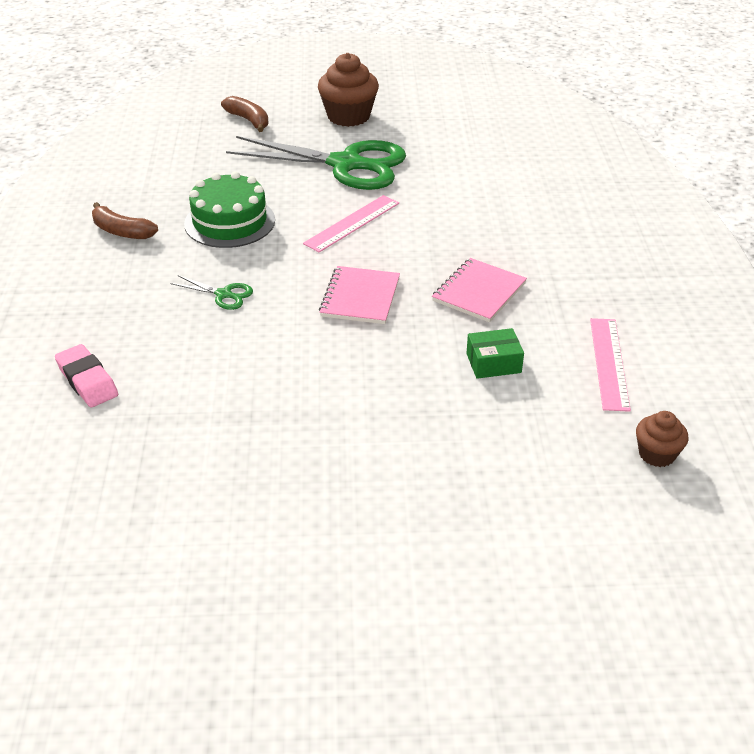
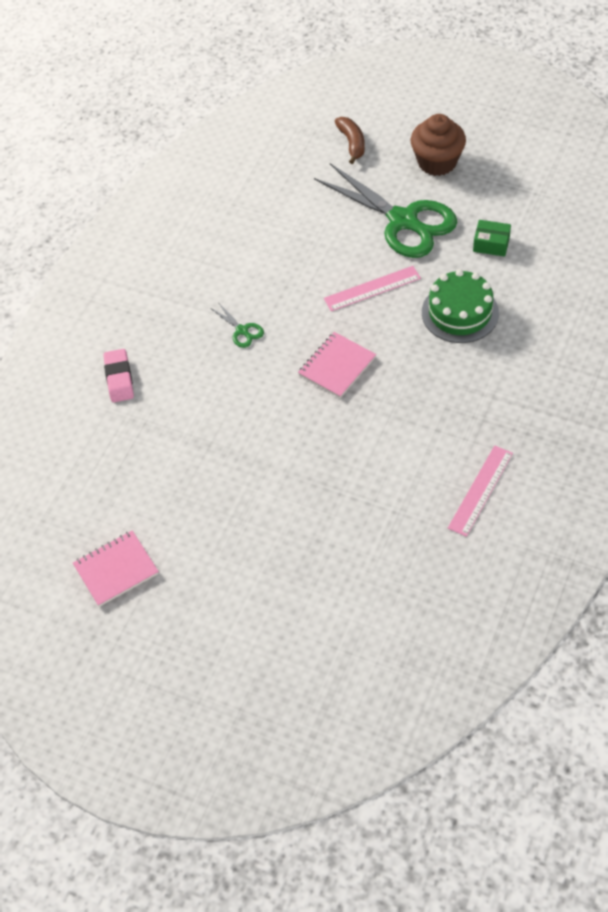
camera: 30 degrees right, 15 degrees up
(121, 231) = (199, 242): brown banana -> none
(229, 222) = (281, 257): green cake -> green cake (460, 312)
(479, 292) = (427, 391): pink notebook -> pink notebook (116, 569)
(493, 363) = (397, 460): green box -> green box (491, 244)
(657, 454) = (460, 577): brown cupcake -> none

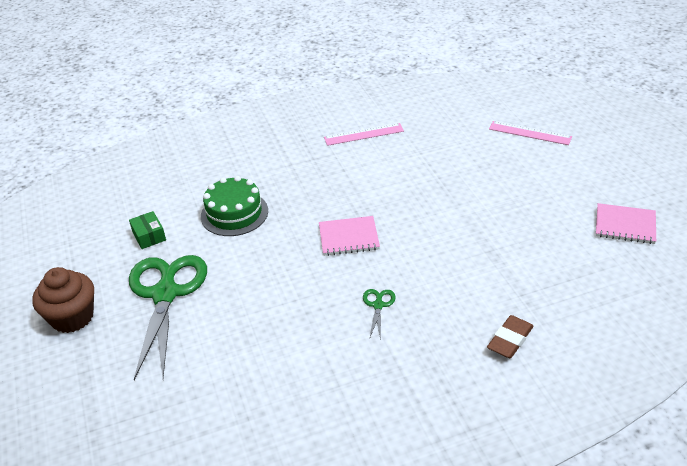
camera: 135 degrees left, 15 degrees down
(119, 378) = (510, 340): pink eraser -> brown eraser
(352, 143) = (88, 389): brown banana -> none
(372, 288) = (257, 266): pink ruler -> pink ruler (530, 133)

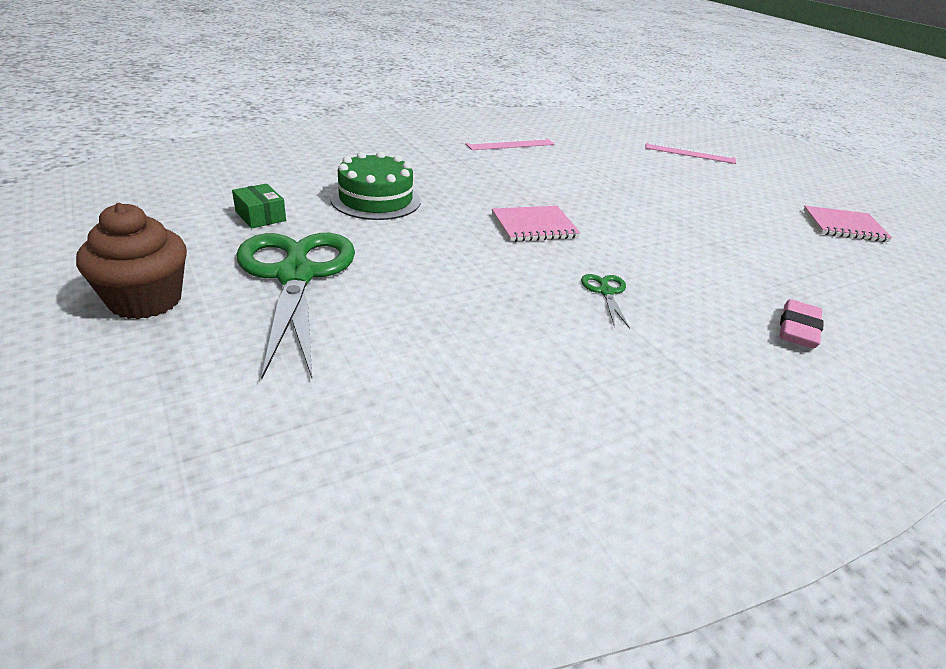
camera: 15 degrees left, 5 degrees down
(510, 340) = (797, 329): brown eraser -> pink eraser

